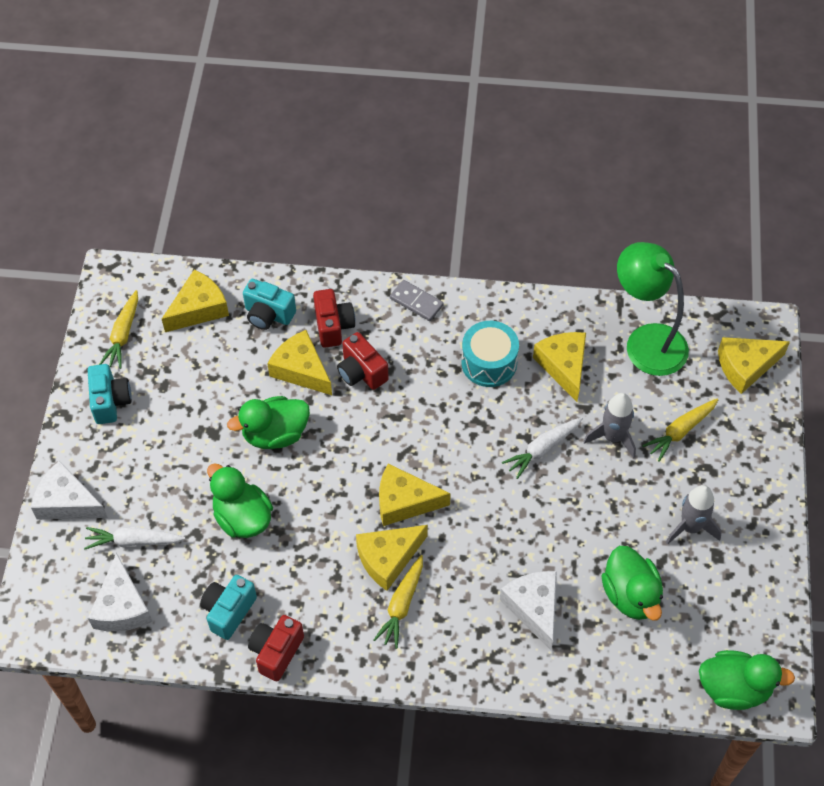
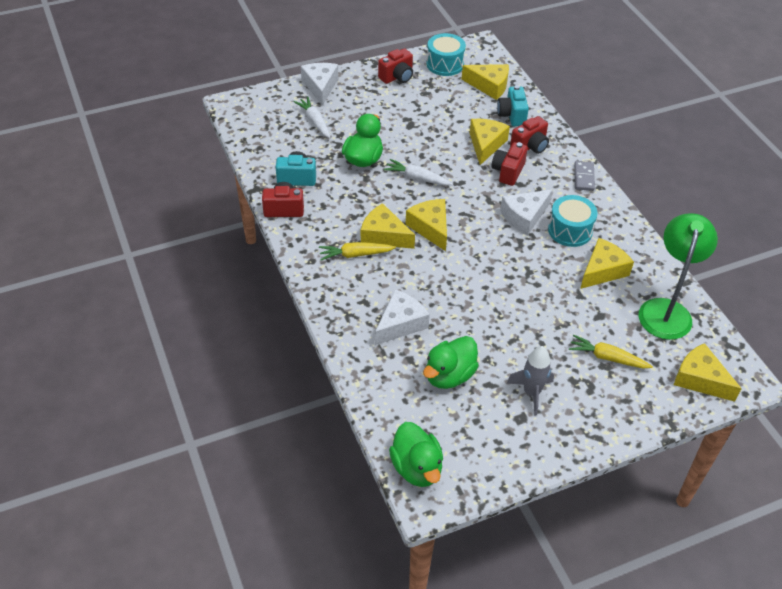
camera: 60 degrees right, 10 degrees down
(110, 401) = (397, 77): turquoise camera -> red camera
(122, 606) = (270, 133): white cheese -> white cheese (524, 216)
(123, 335) = (445, 64): yellow carrot -> turquoise drum
(275, 434) = (431, 151): green duck -> none
(542, 449) = (526, 283): white carrot -> white carrot (417, 178)
(613, 437) = (568, 319): grey rocket -> none

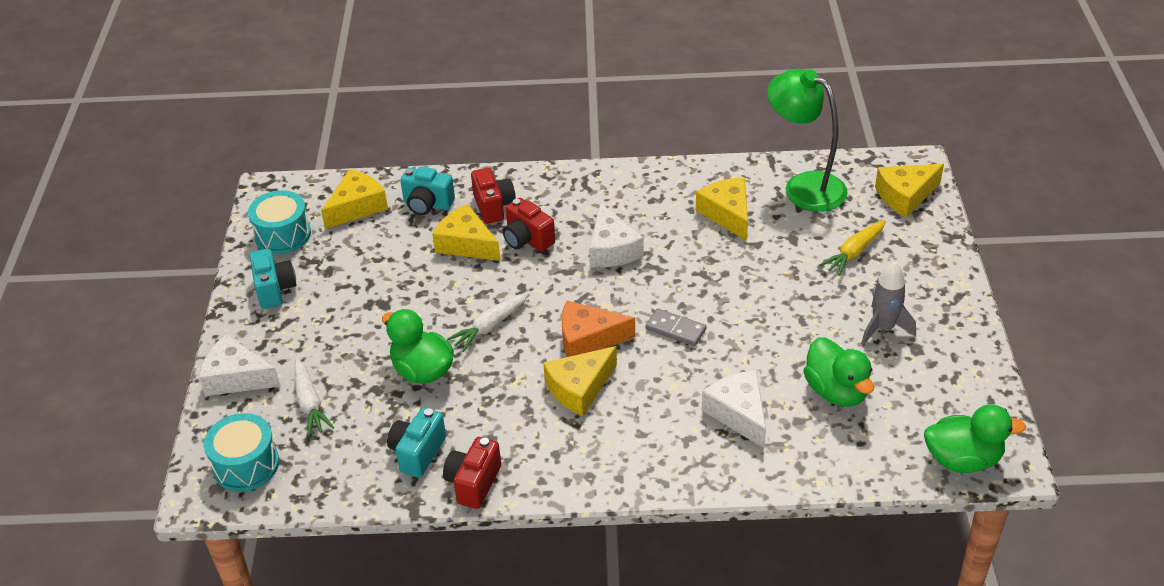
camera: 65 degrees left, 5 degrees down
(315, 121) = (309, 403): white carrot -> white carrot turned 105 degrees counterclockwise
(355, 254) = (600, 427): yellow carrot -> none
(397, 77) = (275, 289): red camera -> turquoise camera
(430, 228) = (588, 339): yellow cheese -> orange cheese
(570, 230) = (653, 219): turquoise drum -> turquoise drum (246, 465)
(583, 177) = (572, 180): grey domino -> grey domino (675, 329)

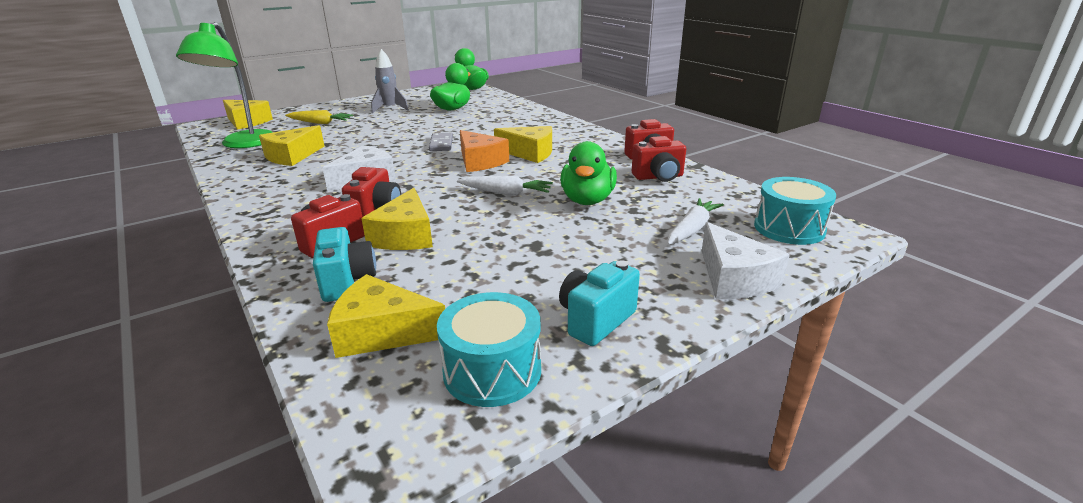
camera: 125 degrees left, 15 degrees down
(417, 453) = (658, 177): turquoise camera -> red camera
(739, 414) = (496, 120): white cheese -> none

